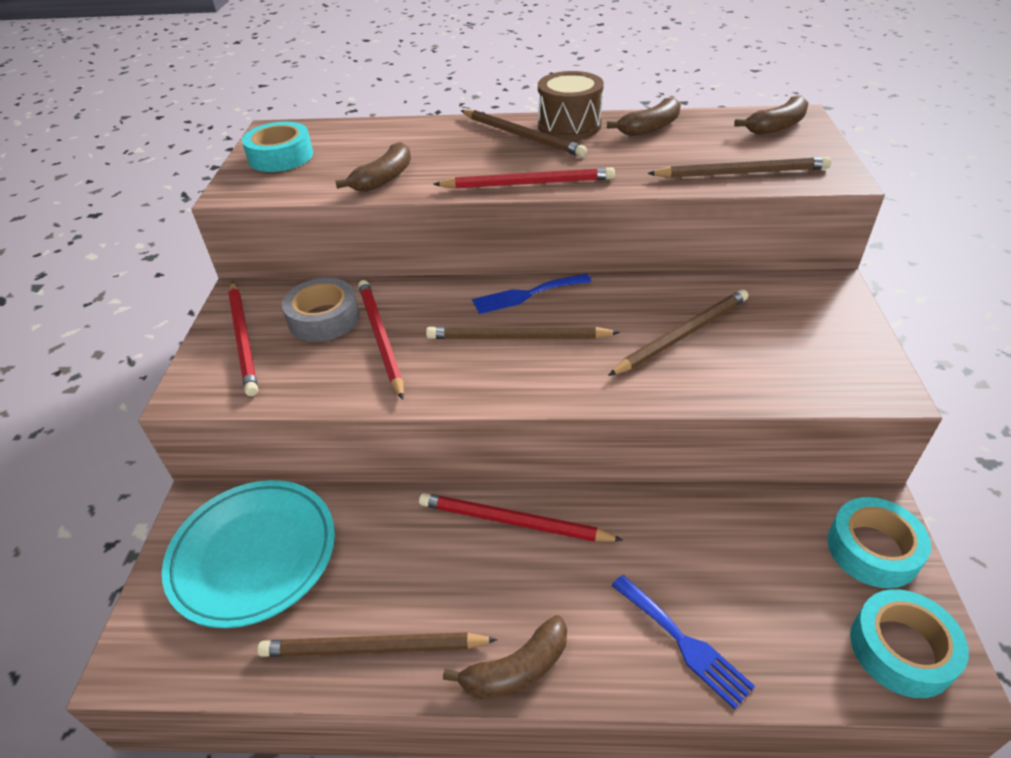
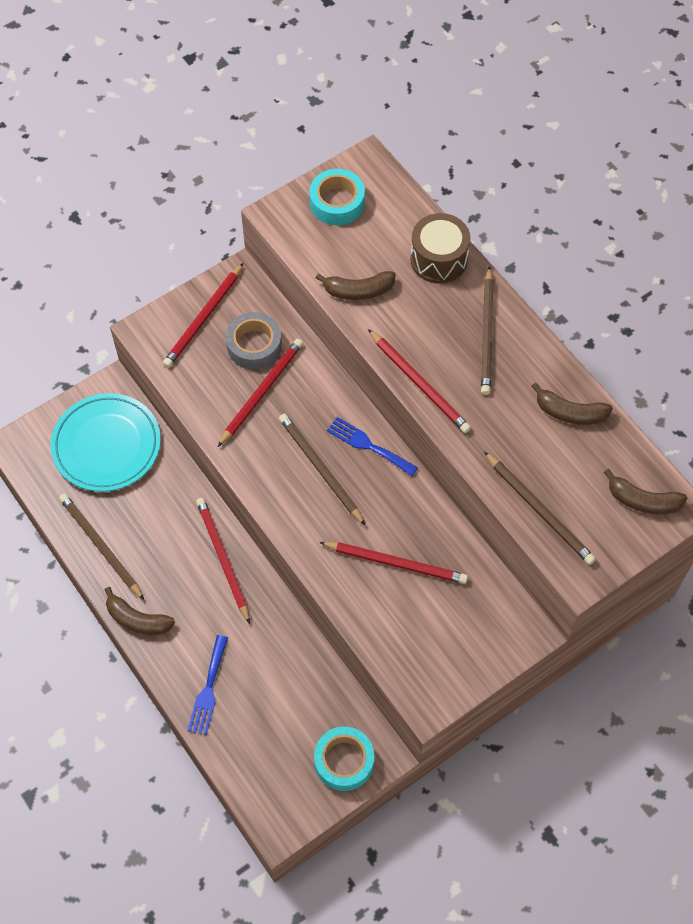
camera: 50 degrees right, 20 degrees up
(569, 126) = (529, 355): brown drum -> brown drum (438, 259)
(682, 335) = (396, 563): brown pencil -> red pencil
(901, 649) = (280, 797): turquoise tape -> none

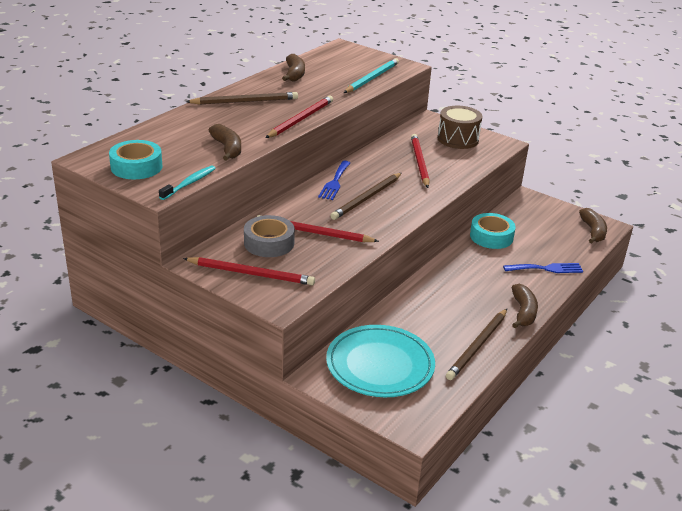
camera: 110 degrees left, 30 degrees down
(223, 559) = (443, 280): red pencil -> none
(287, 243) = (189, 183): none -> turquoise toothbrush
(344, 761) = (544, 209): turquoise tape -> turquoise tape (491, 237)
(438, 259) = (183, 122): brown drum -> brown drum (458, 139)
(539, 510) = (372, 78): brown pencil -> turquoise pencil
(642, 501) = (344, 54): brown banana -> brown banana (593, 231)

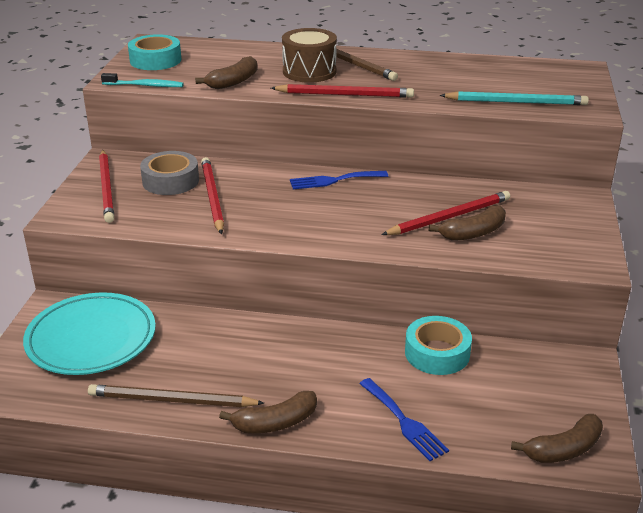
camera: 65 degrees right, 0 degrees up
(294, 74) = (456, 66): brown banana -> brown banana (473, 233)
(367, 198) = (319, 207): brown pencil -> none
(458, 139) = (554, 228): brown drum -> brown drum (309, 72)

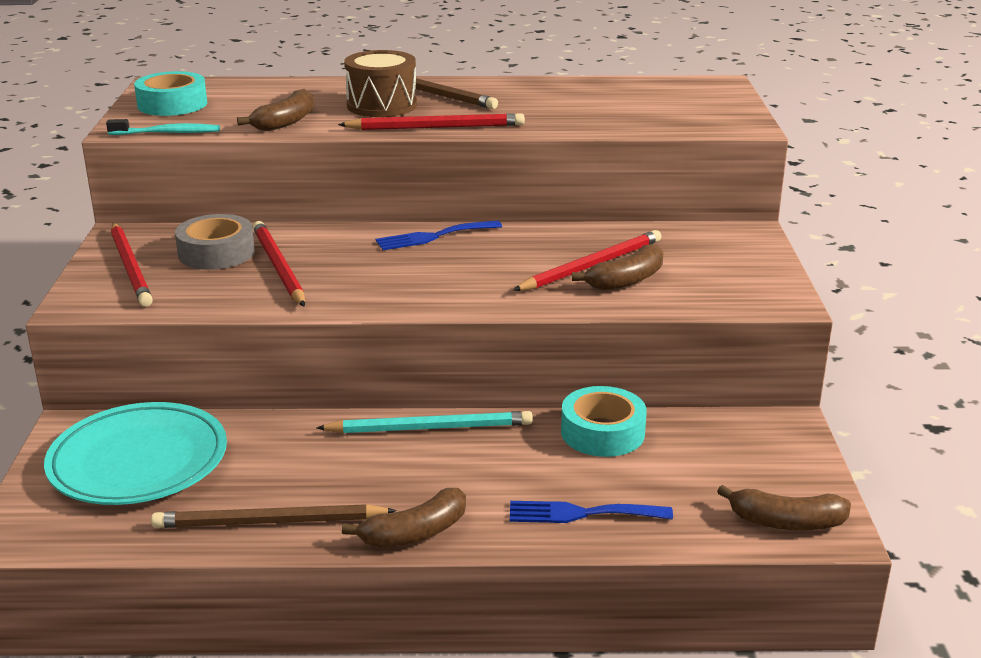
camera: 10 degrees left, 5 degrees down
(404, 422) = (581, 513): blue fork -> blue fork turned 135 degrees clockwise
(516, 102) = (652, 122): turquoise pencil -> turquoise pencil (430, 428)
(563, 449) = (786, 522): brown banana -> brown banana turned 45 degrees clockwise

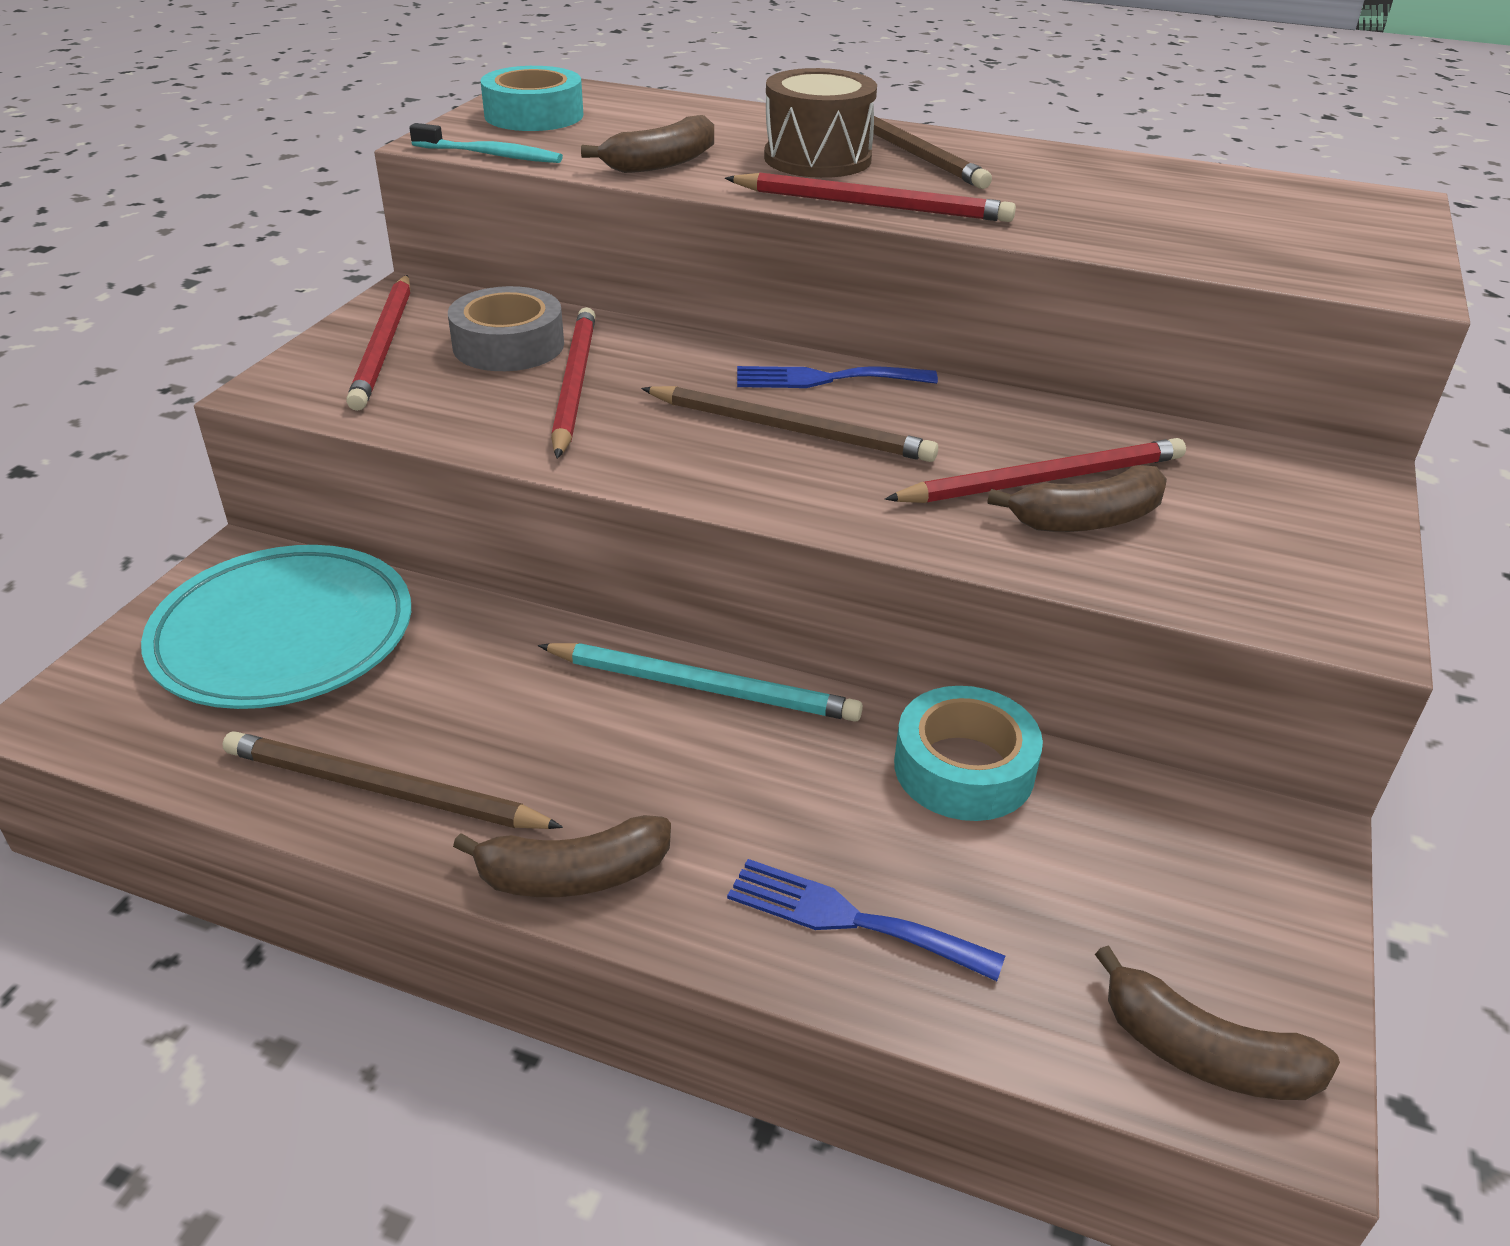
camera: 20 degrees right, 10 degrees up
(432, 267) = (791, 430): none -> brown pencil

